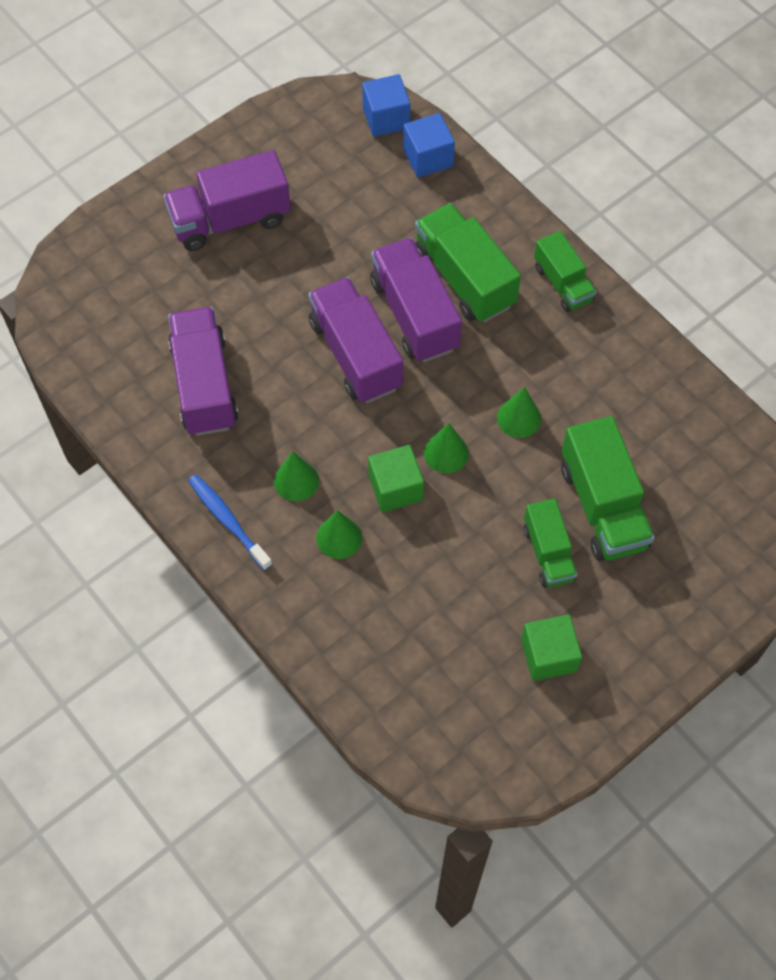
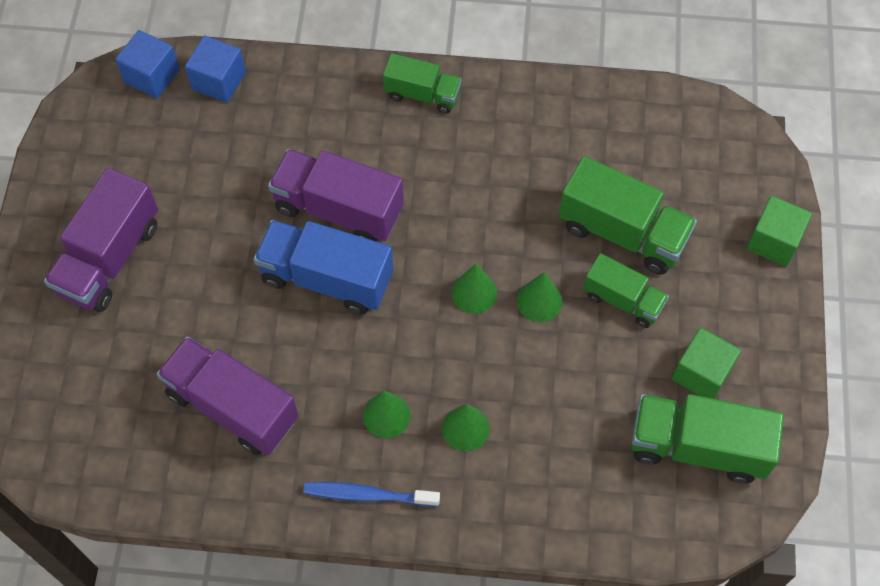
camera: 45 degrees left, 0 degrees up
(355, 355) = (327, 278): purple truck -> blue truck
(395, 488) = (466, 352): green cube -> green cube (773, 241)
(464, 278) = (346, 150): green truck -> green truck (697, 447)
(519, 418) = (497, 220): green cone -> green cone (539, 301)

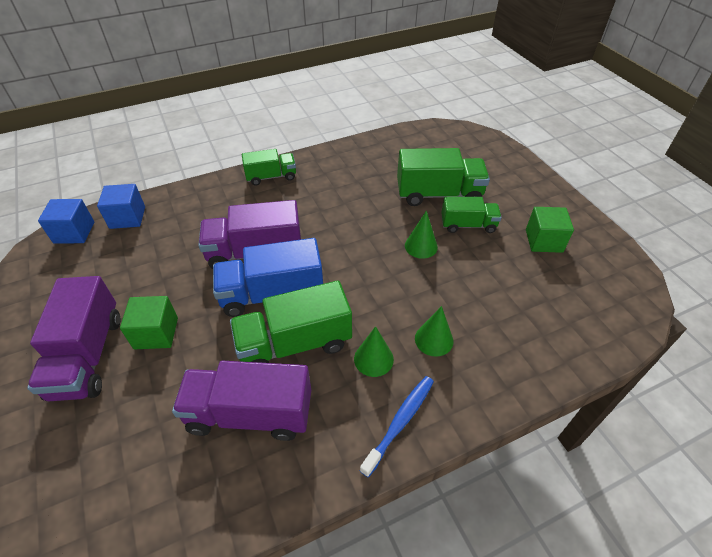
camera: 30 degrees left, 15 degrees down
(368, 495) = (400, 422): blue toothbrush -> blue toothbrush turned 150 degrees clockwise
(474, 293) = (377, 259): green cone -> none
(697, 447) = (579, 279): green truck -> green truck (295, 343)
(773, 241) = (519, 167): green cube -> green cube (156, 333)

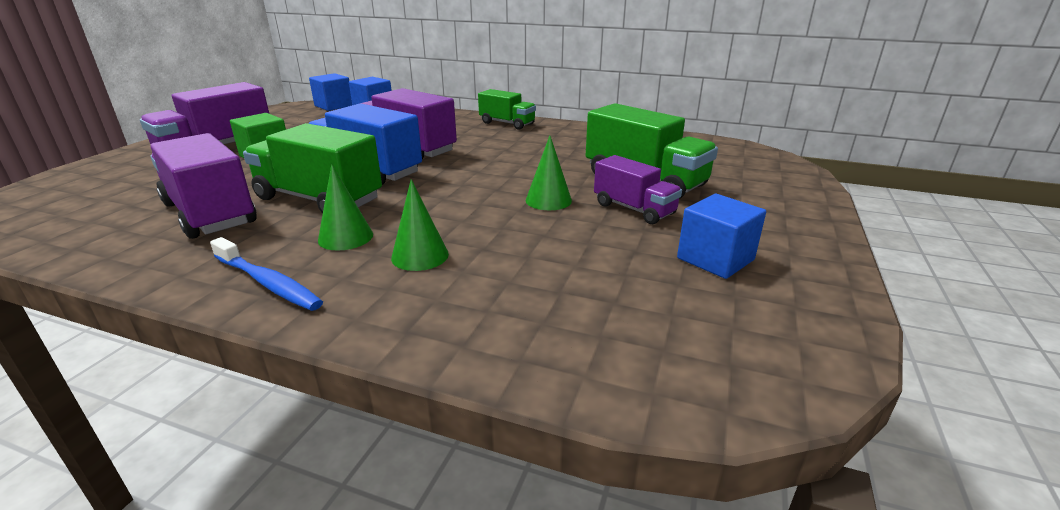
camera: 45 degrees right, 20 degrees down
(400, 422) = (268, 283): blue toothbrush -> blue toothbrush turned 45 degrees clockwise
(468, 225) = (634, 209): green truck -> purple truck
(543, 241) = (715, 259): green cube -> blue cube

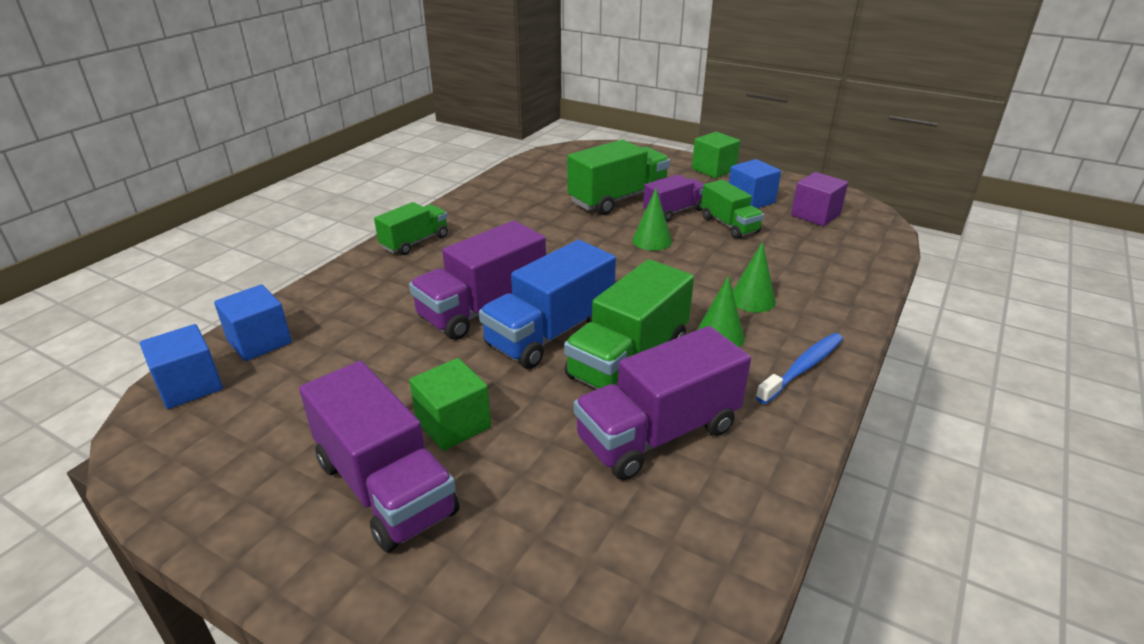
camera: 80 degrees left, 5 degrees up
(617, 243) = (729, 225): none -> green truck
(706, 317) = (815, 215): none -> purple cube
(804, 231) = (713, 170): none -> green cube

